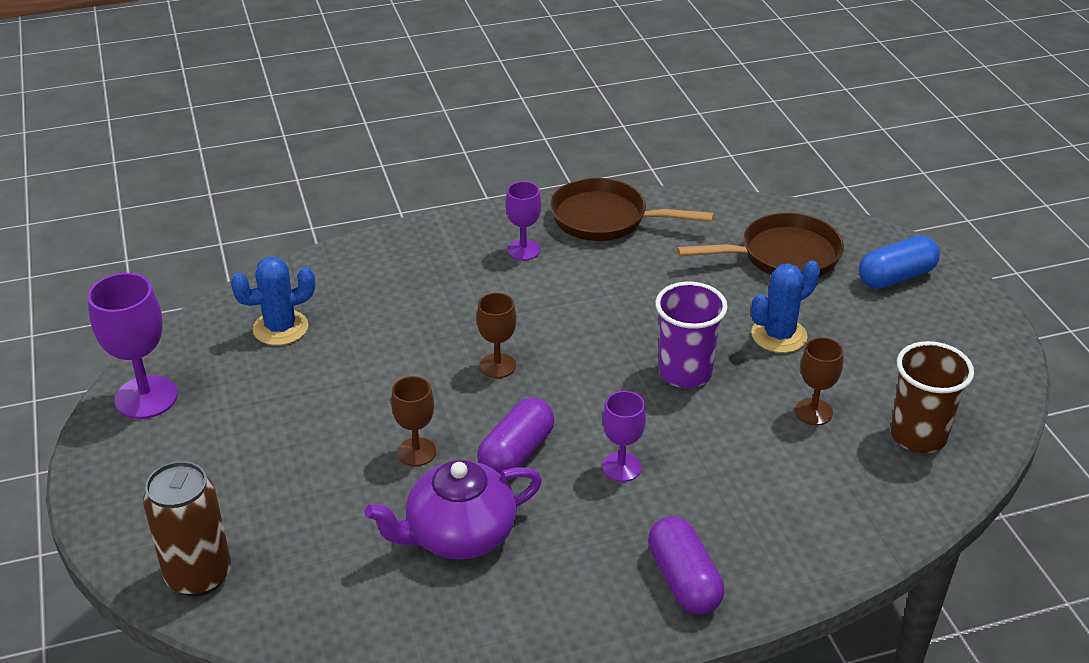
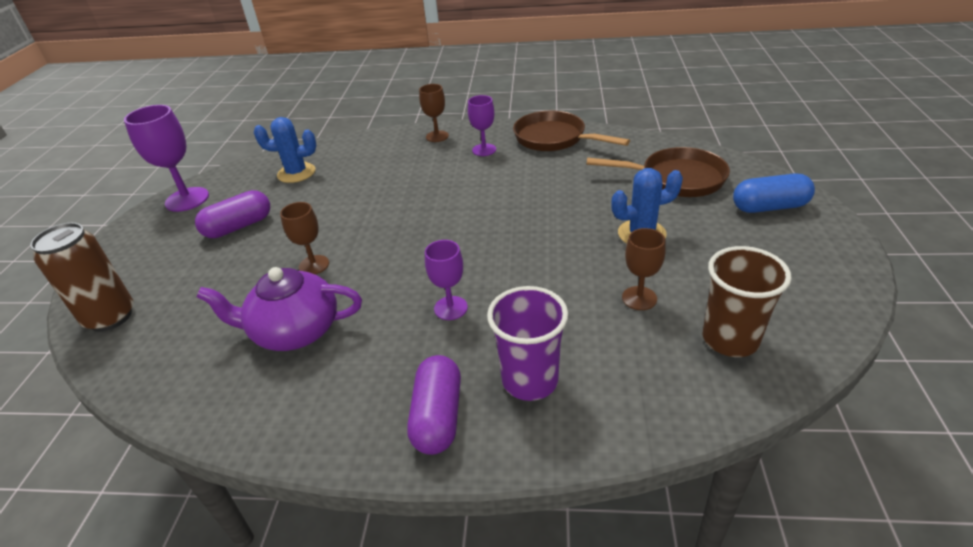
camera: 25 degrees right, 0 degrees up
(497, 365) = (412, 218): brown goblet -> brown goblet (437, 136)
(516, 453) = (380, 280): purple capsule -> purple capsule (239, 226)
(685, 373) = (547, 248): purple cup -> purple cup (530, 380)

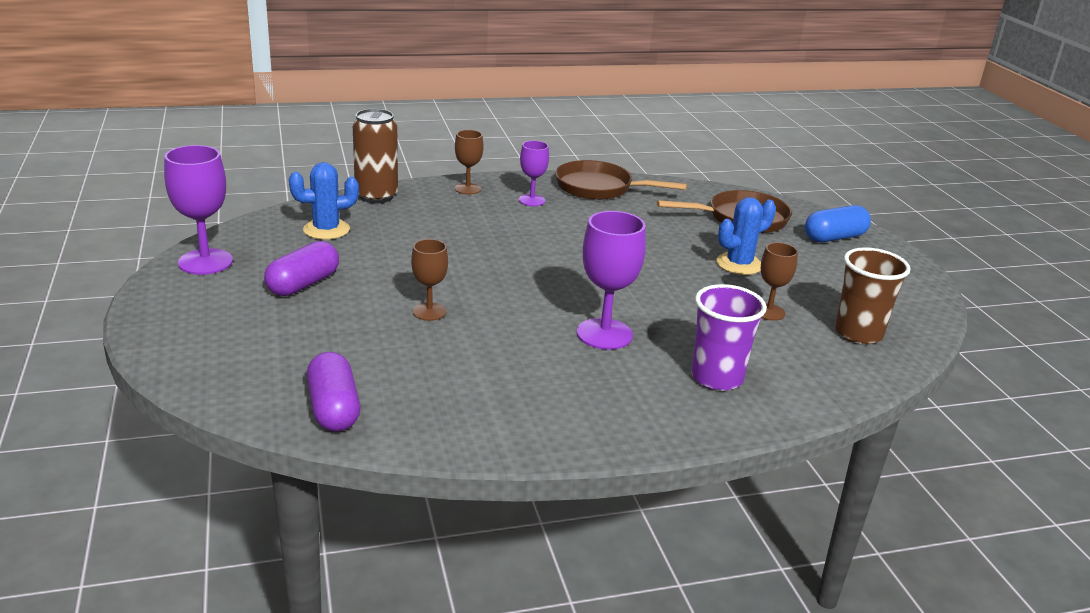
camera: 25 degrees left, 10 degrees down
(110, 317) = (225, 376): brown can -> brown can (376, 196)
(294, 331) = (459, 366): purple teapot -> none
(438, 416) = (656, 411): purple capsule -> purple capsule (334, 409)
(450, 308) = (604, 334): purple goblet -> purple goblet, size x1.65

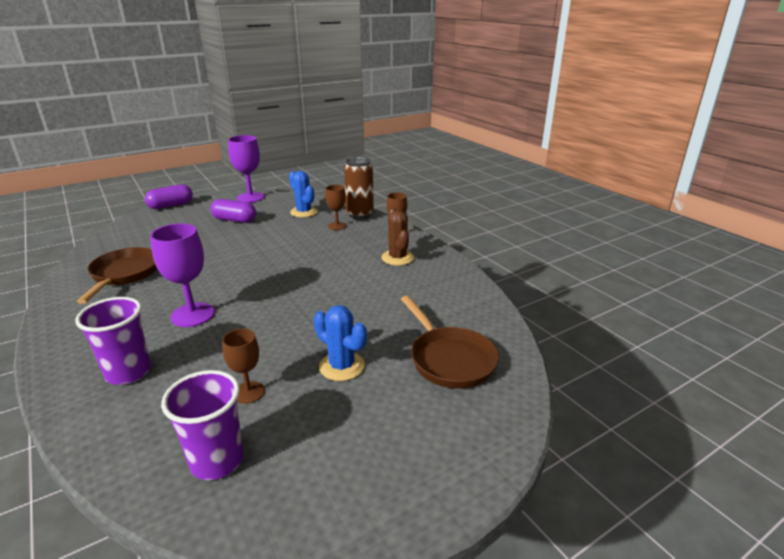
camera: 75 degrees right, 0 degrees up
(334, 409) = (103, 251): purple capsule -> purple capsule (171, 205)
(429, 312) = (211, 255): brown goblet -> brown goblet (337, 226)
(532, 200) = (397, 258): purple goblet -> brown cactus
(599, 188) = (448, 279): brown pan -> brown pan (124, 274)
(834, 238) = (455, 432): blue capsule -> none
(858, 333) = (217, 460): brown cup -> purple cup

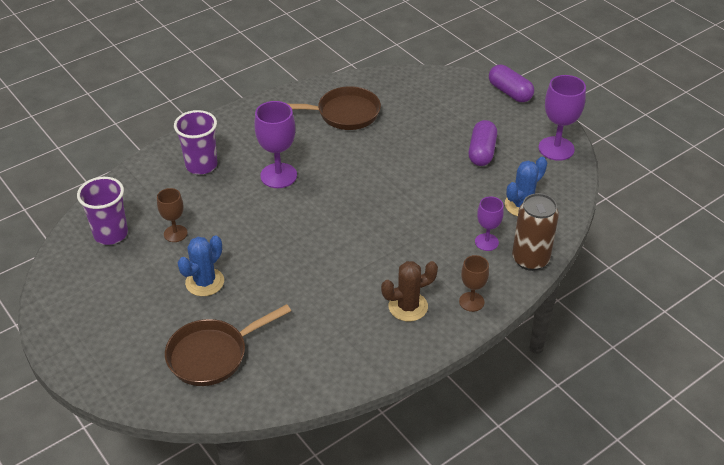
camera: 85 degrees right, 15 degrees up
(337, 226) = (486, 242): brown goblet -> purple goblet

